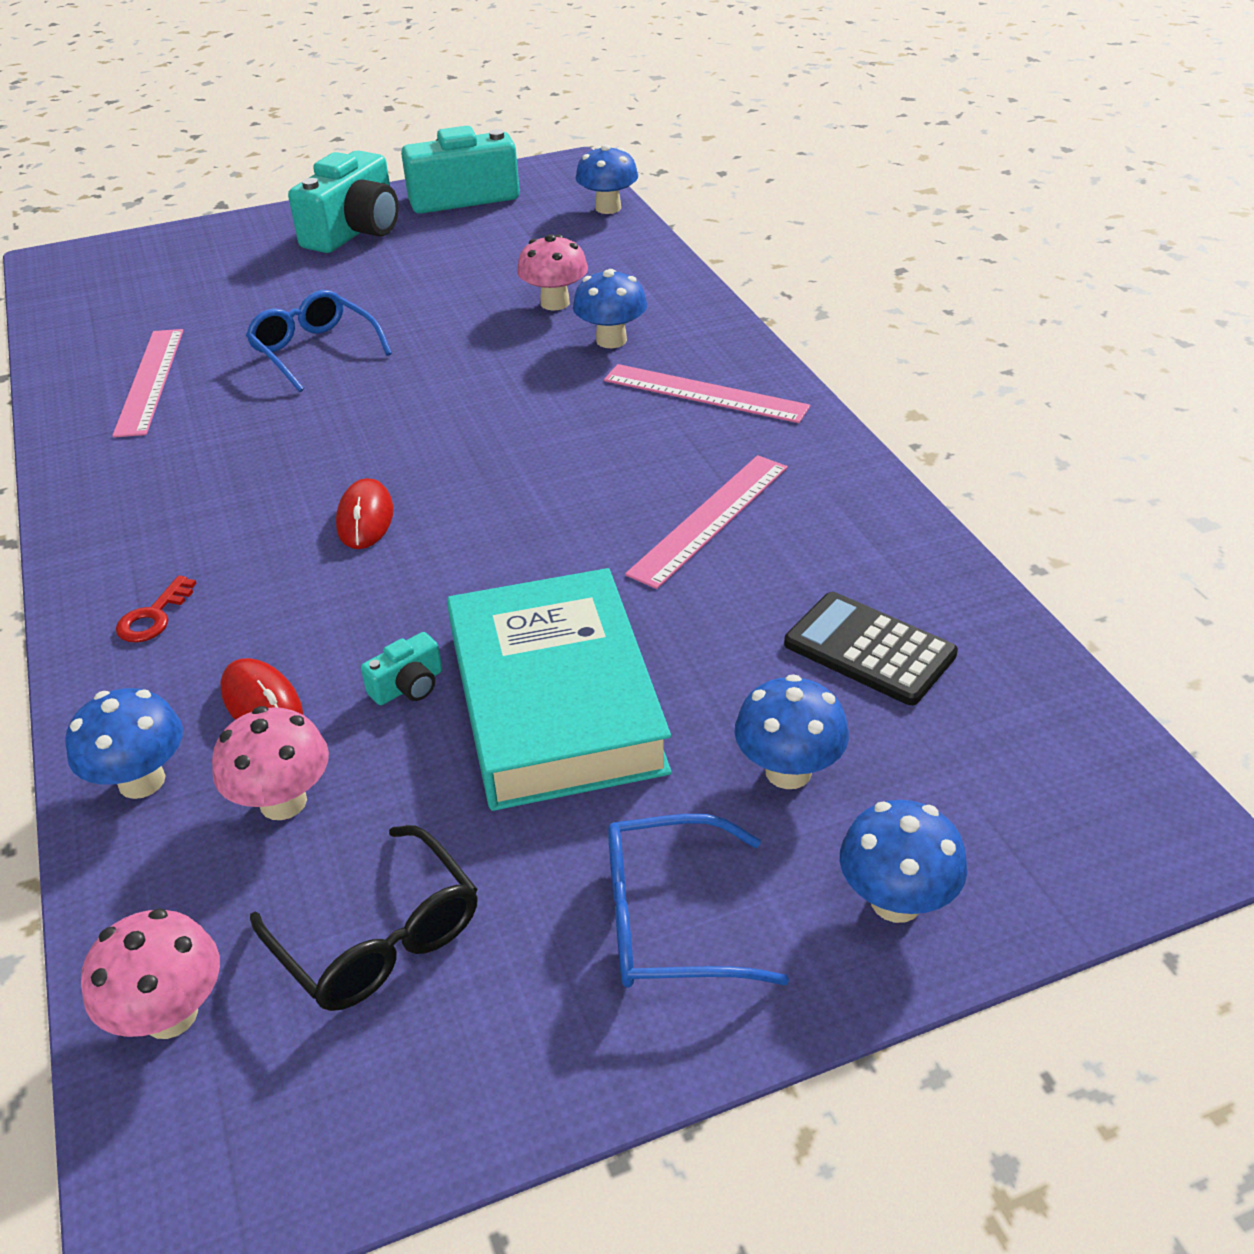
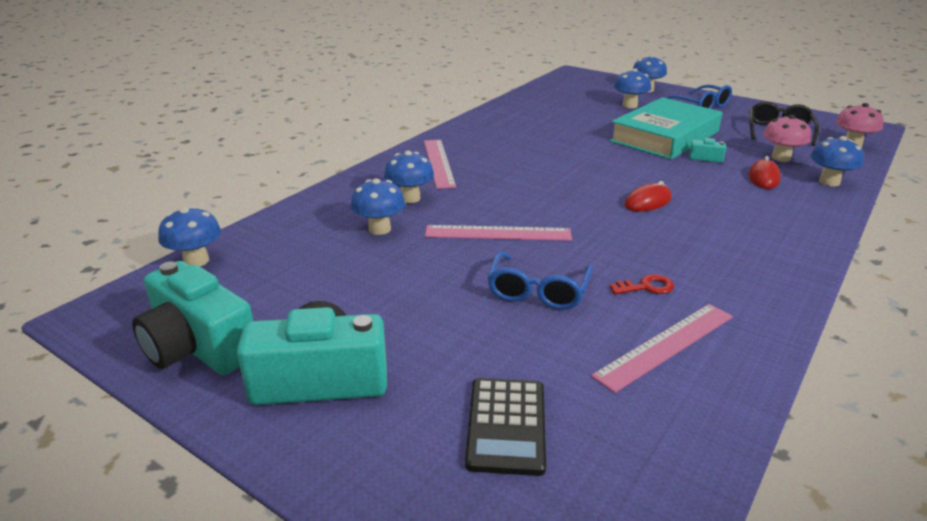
camera: 125 degrees left, 10 degrees down
(153, 617) = (785, 220): red key -> red key (646, 287)
(555, 303) = (379, 229): pink mushroom -> blue mushroom
(710, 519) = (533, 139): pink ruler -> pink ruler (498, 233)
(869, 649) = (563, 106): black calculator -> black calculator (506, 426)

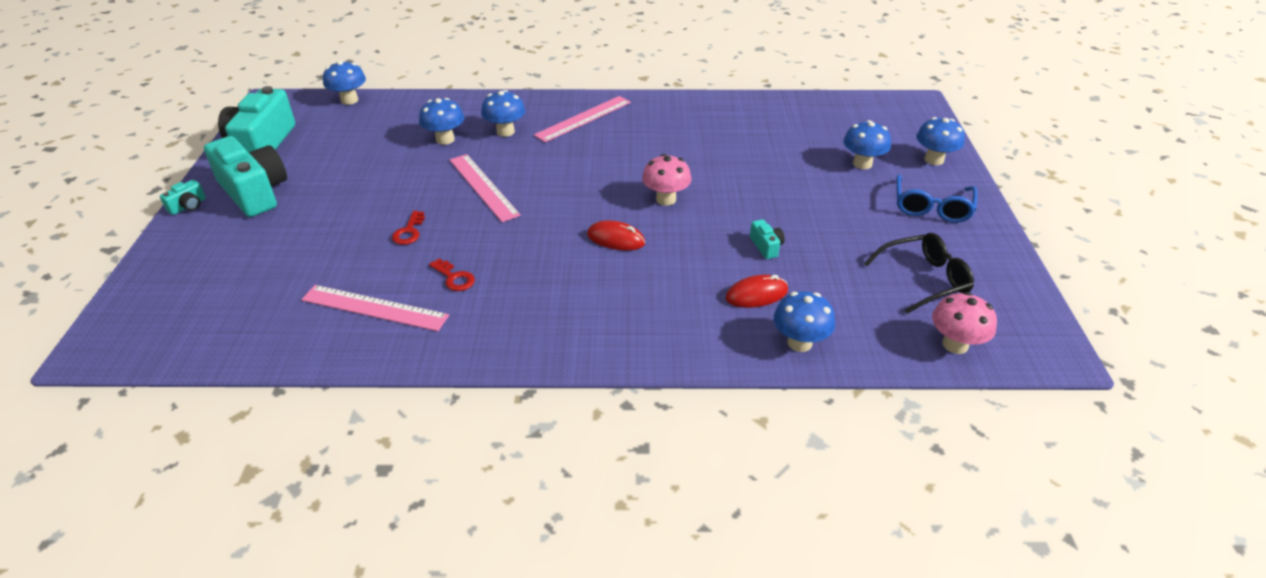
camera: 55 degrees right, 10 degrees up
(278, 450) = (188, 206): none -> turquoise camera
(506, 426) = (245, 269): black calculator -> none
(538, 291) = (409, 232): blue glasses -> red key
(664, 136) = (796, 208): turquoise book -> none
(781, 158) = (832, 296): pink mushroom -> pink mushroom (666, 199)

